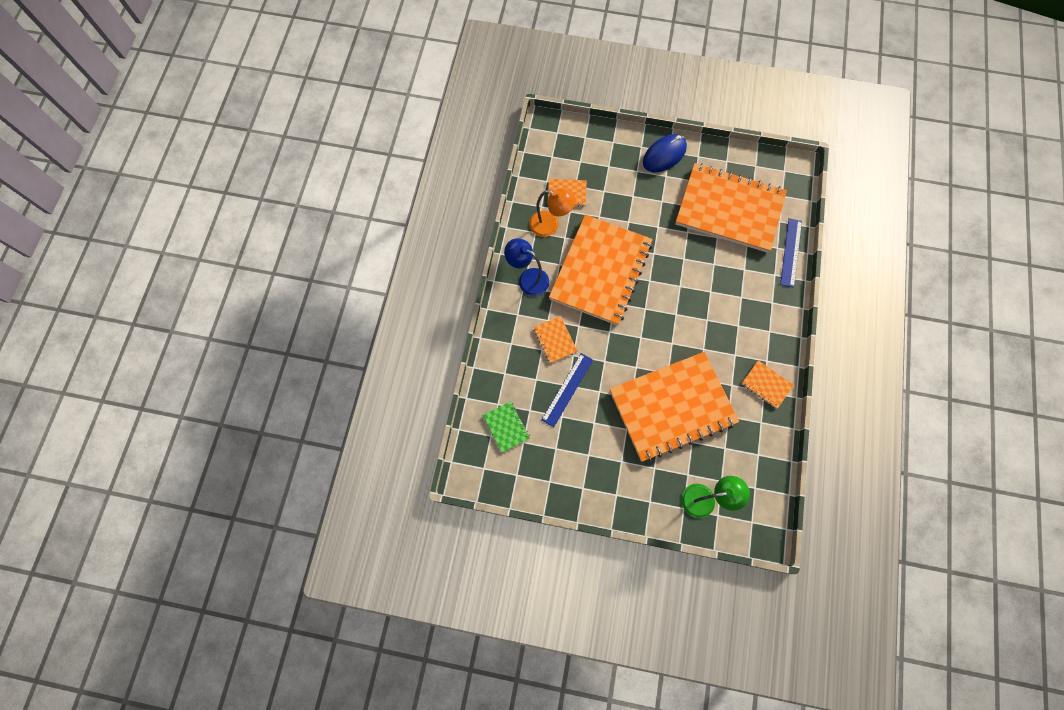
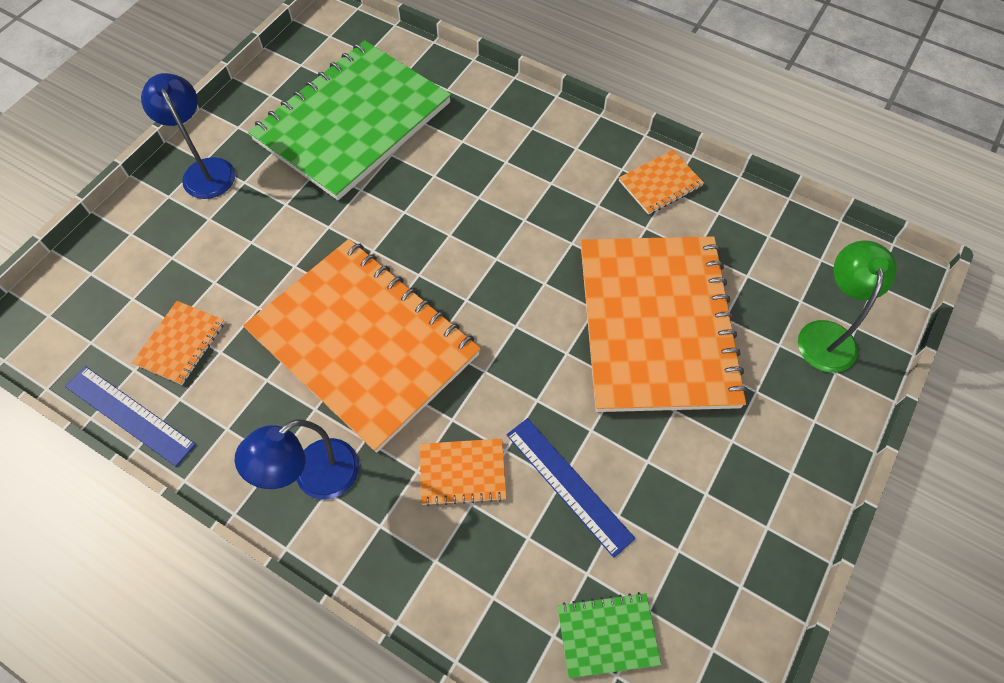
camera: 70 degrees left, 10 degrees down
(550, 225) = (228, 396): orange lamp -> none
(664, 155) = (205, 170): blue mouse -> blue lamp
(729, 209) = (353, 122): orange notebook -> green notebook
(791, 252) = (463, 77): blue ruler -> blue ruler (129, 415)

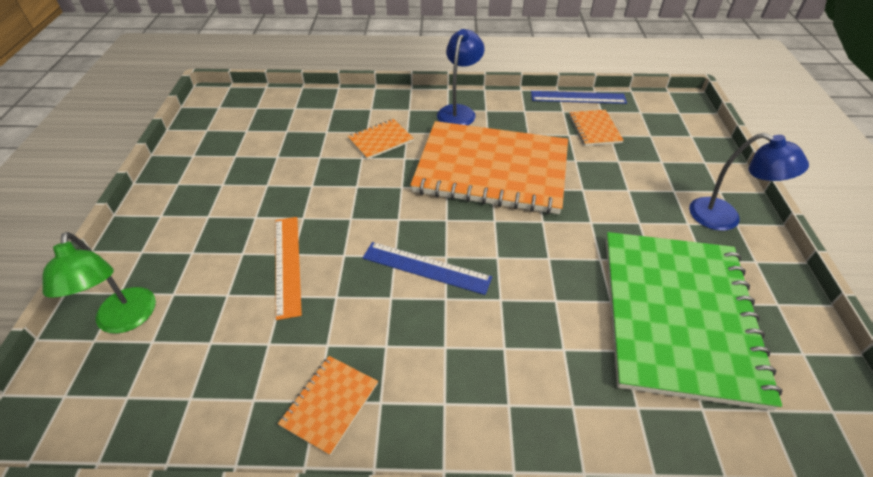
camera: 150 degrees right, 15 degrees down
(568, 485) = (314, 157): blue ruler -> blue ruler (426, 268)
(607, 635) = (266, 116): green notebook -> none
(656, 324) = (287, 264): orange notebook -> orange ruler

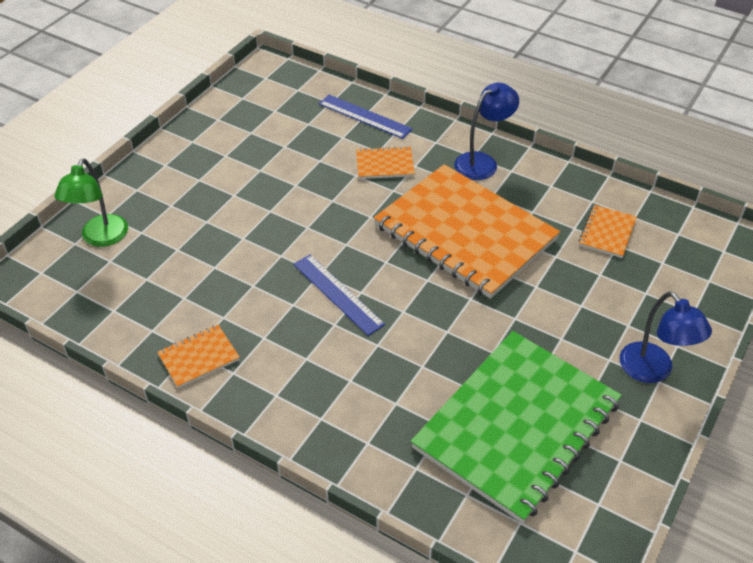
camera: 30 degrees right, 0 degrees up
(287, 264) = (233, 245): orange ruler -> none
(578, 97) = (623, 192): blue ruler -> blue ruler (365, 116)

